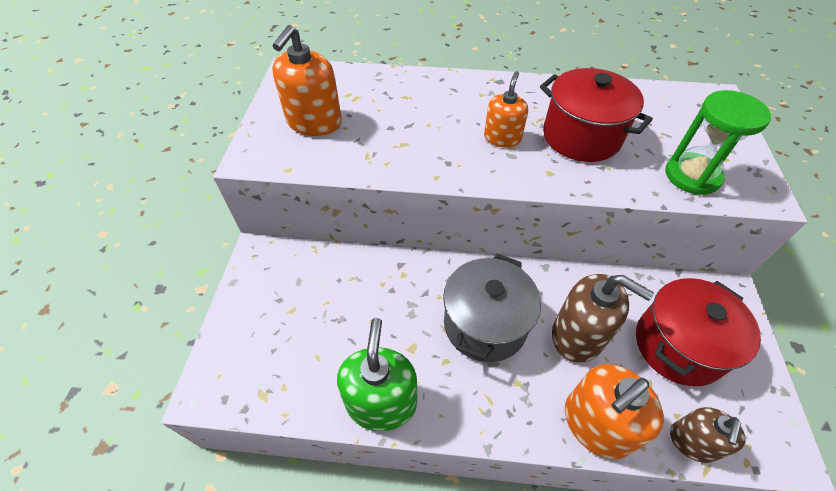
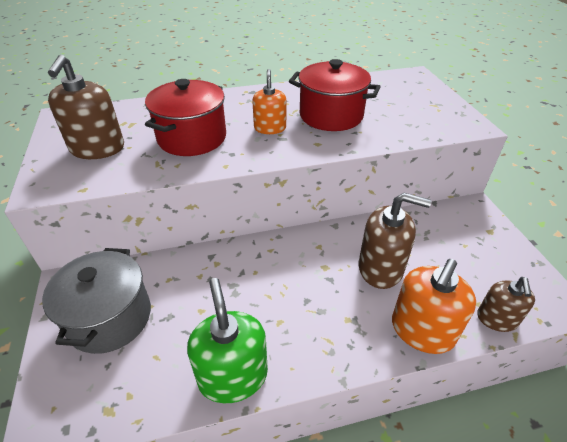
camera: 20 degrees left, 10 degrees down
(314, 122) = (97, 148): orange soap dispenser -> brown soap dispenser
(485, 324) = (302, 282): grey pot -> grey pot (110, 318)
(678, 345) = (456, 253): red pot -> red pot (192, 138)
(692, 176) = (420, 124): green hourglass -> none

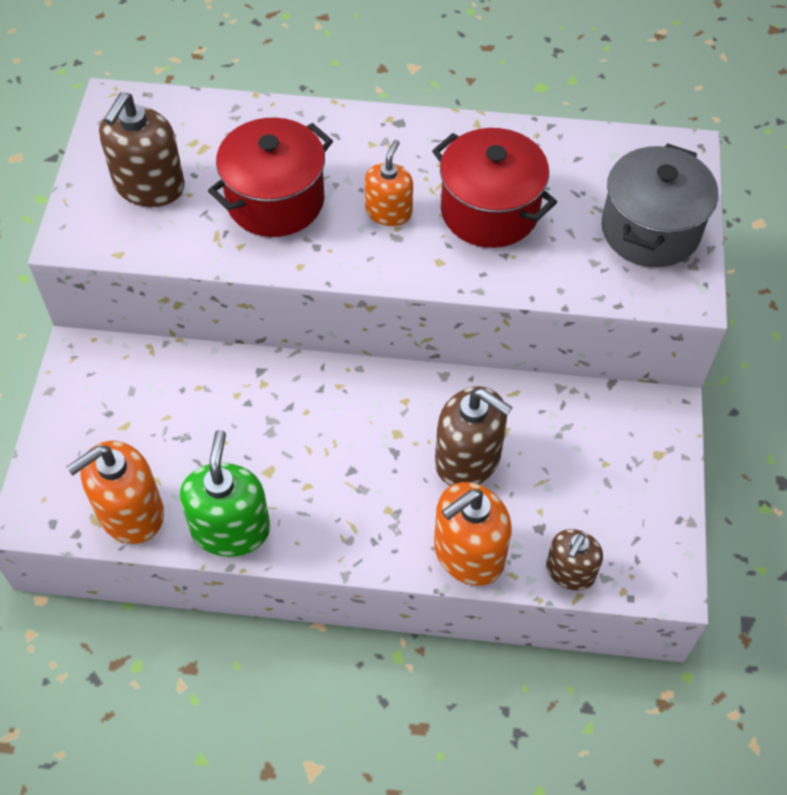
camera: 20 degrees right, 15 degrees up
(110, 318) = (119, 416): grey pot -> grey pot (650, 230)
(139, 392) = (130, 512): none -> orange soap dispenser

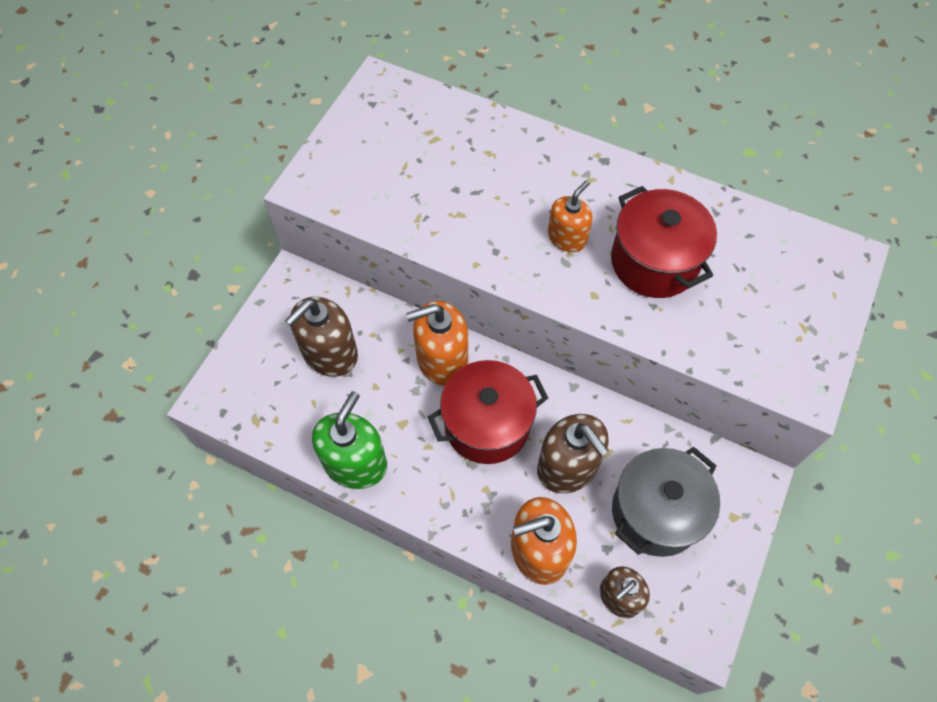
camera: 20 degrees right, 5 degrees up
(130, 512) = (283, 423): orange soap dispenser -> orange soap dispenser (442, 359)
(149, 185) = (380, 159): brown soap dispenser -> brown soap dispenser (329, 353)
(275, 200) = (476, 201): red pot -> red pot (487, 424)
(650, 230) = (793, 321): grey pot -> grey pot (656, 512)

